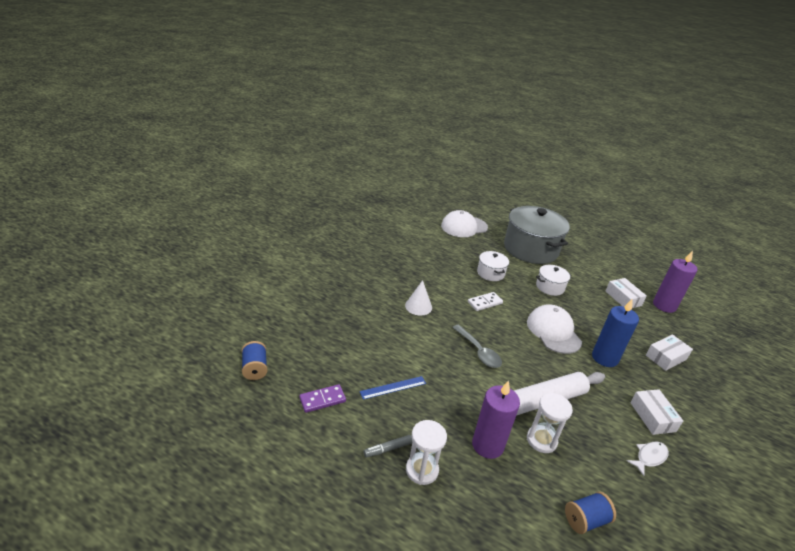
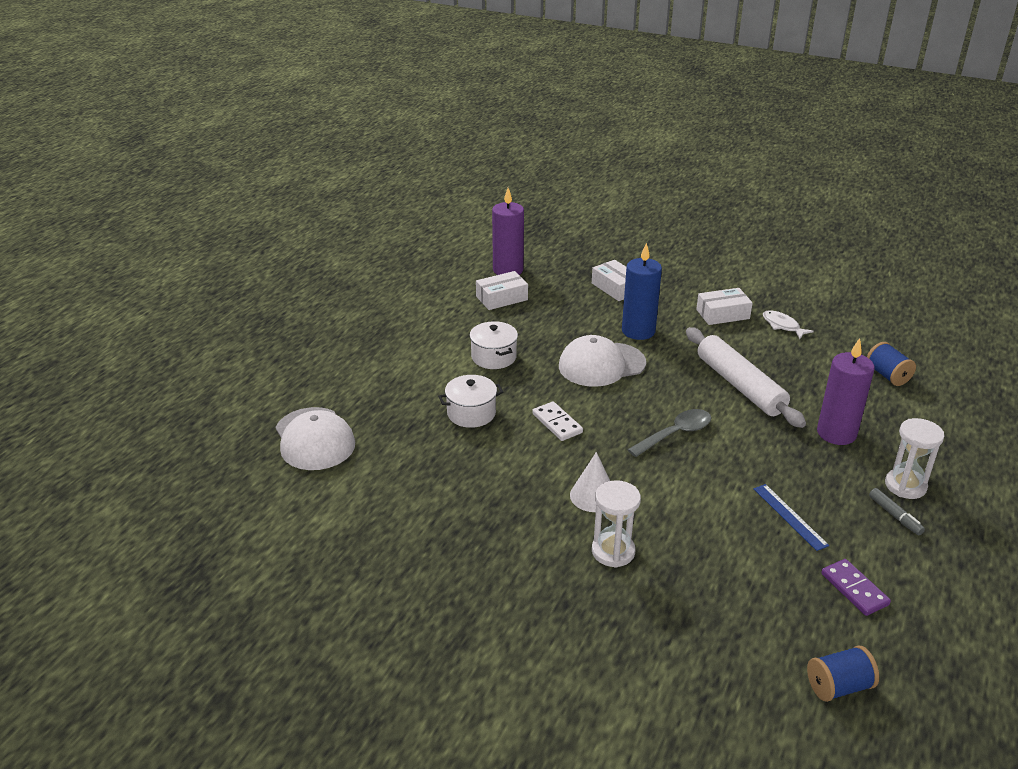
camera: 90 degrees left, 0 degrees up
(530, 249) = (384, 365): grey pot -> none
(541, 440) = (804, 393): white hourglass -> white hourglass (613, 551)

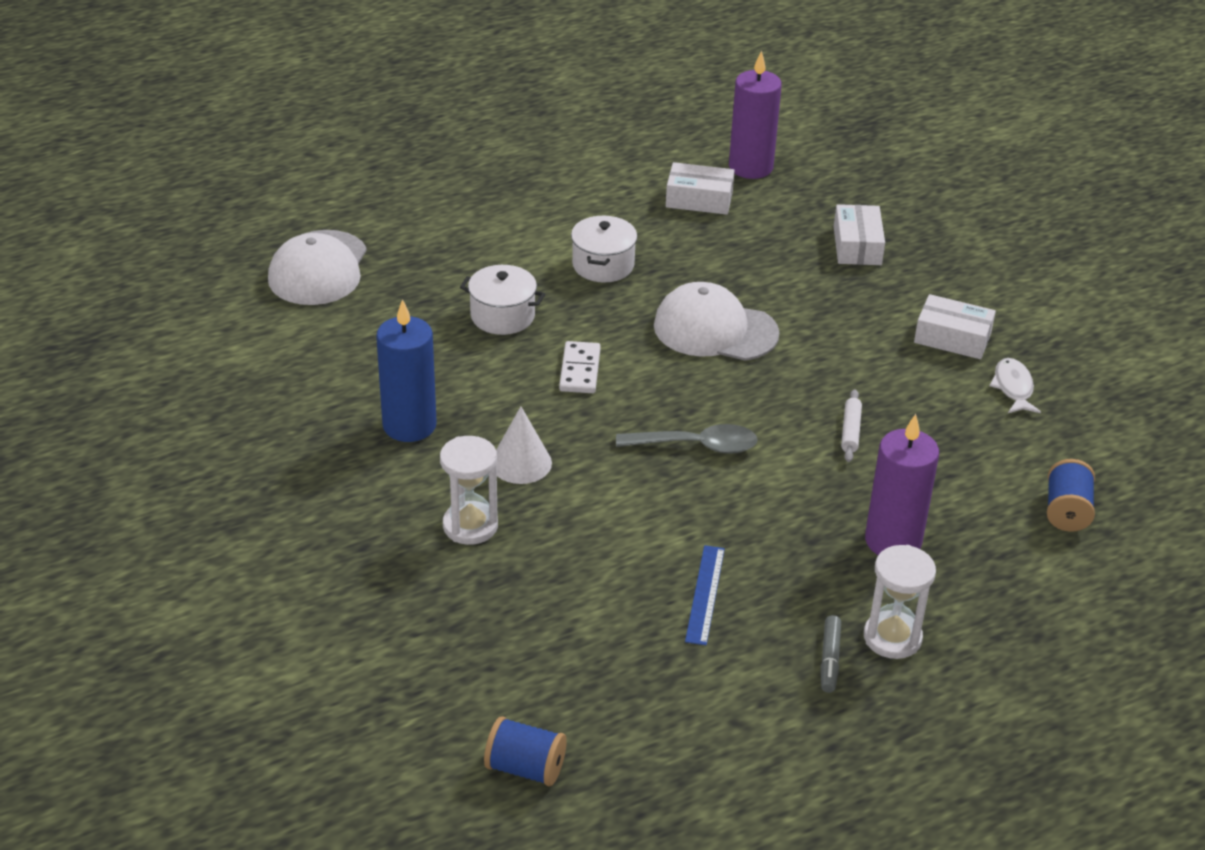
camera: 35 degrees right, 5 degrees up
(638, 331) = (813, 310): blue candle -> blue candle (409, 425)
(740, 386) = (850, 431): white rolling pin -> white rolling pin, size x0.41
(854, 589) = (671, 699): purple domino -> none

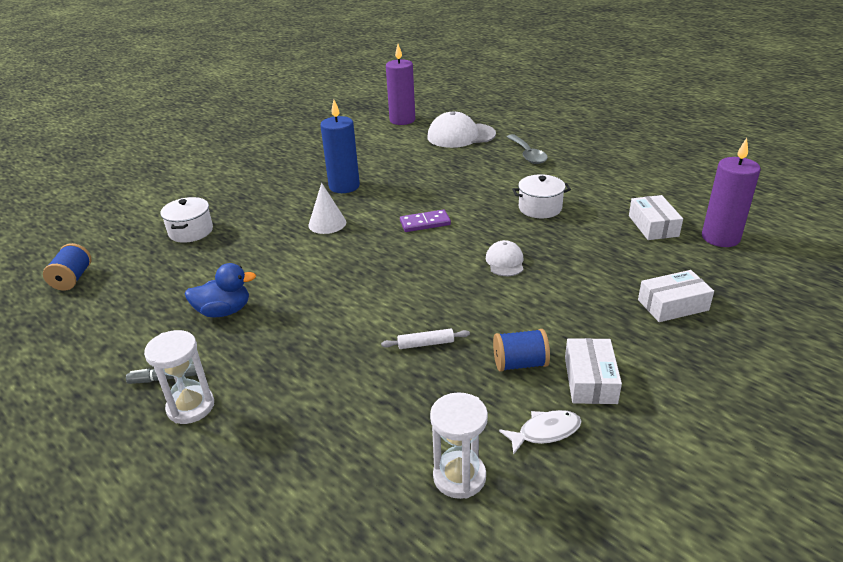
camera: 75 degrees right, 5 degrees down
(470, 526) = (266, 221): white hourglass -> white hourglass (459, 477)
(502, 316) = (460, 189): white pot -> white pot (191, 231)
(580, 370) = (425, 223): white domino -> purple domino
(697, 446) = (373, 279): grey spoon -> grey spoon (527, 154)
(705, 594) = (224, 311): blue ruler -> blue duck
(715, 330) = (505, 261): white cap -> white cap, size x0.54
(893, 541) = (302, 389): purple candle -> purple candle (402, 120)
(1066, 511) = (379, 498): blue spool -> blue spool (520, 364)

